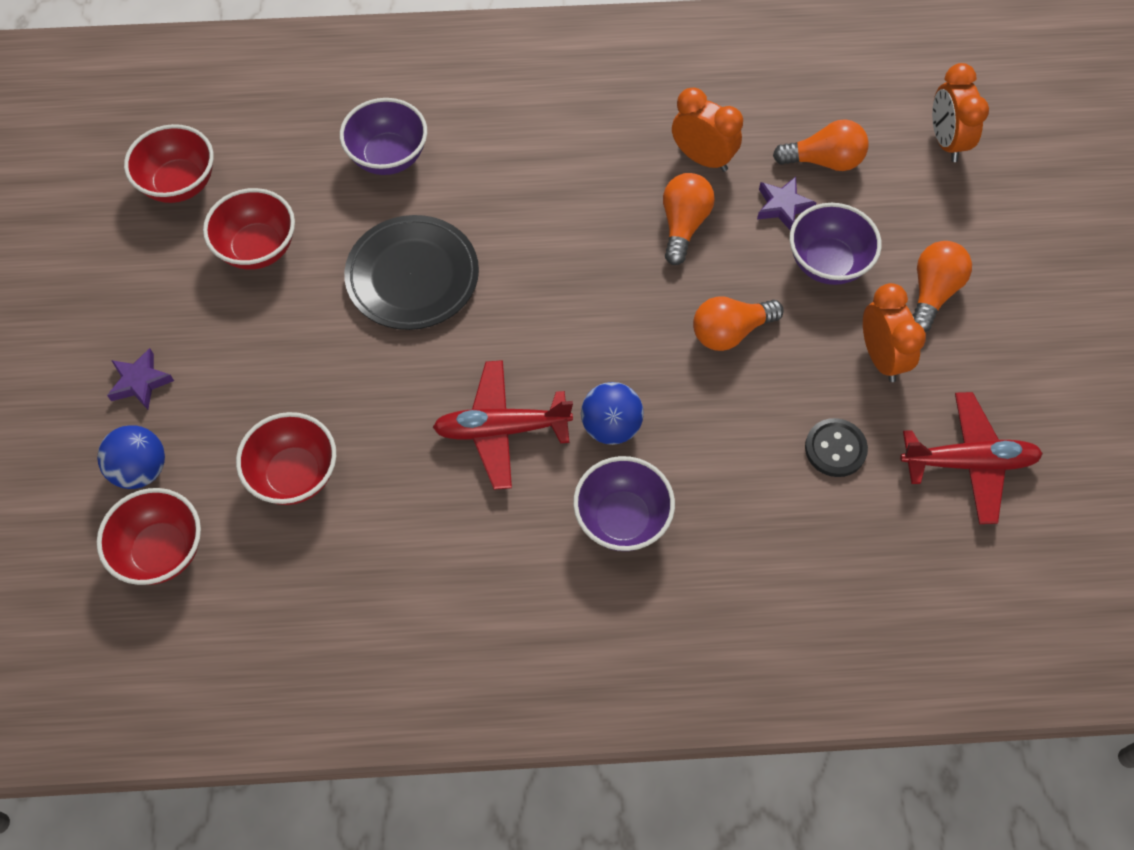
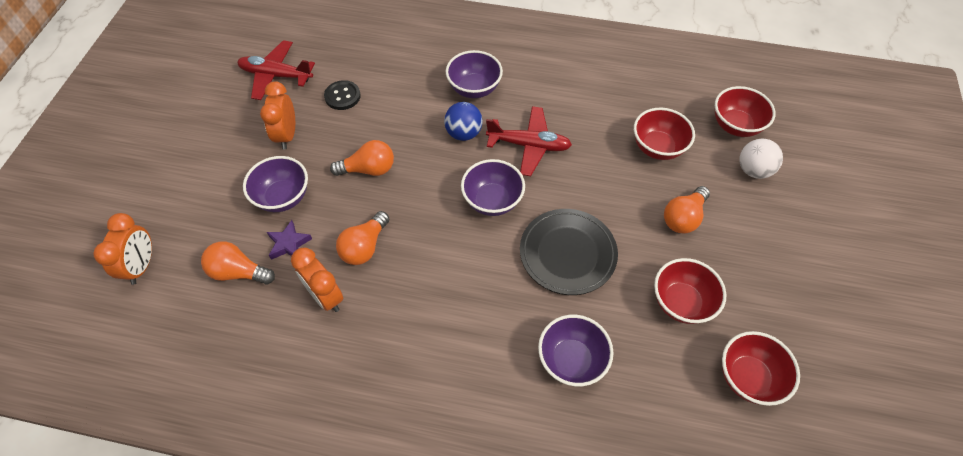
camera: 165 degrees left, 5 degrees down
(140, 382) = (760, 223): purple star -> none
(141, 470) = (753, 170): blue ball -> white ball
(533, 326) = (492, 201): none -> purple bowl
(933, 292) = (230, 164): orange light bulb -> orange light bulb (683, 217)

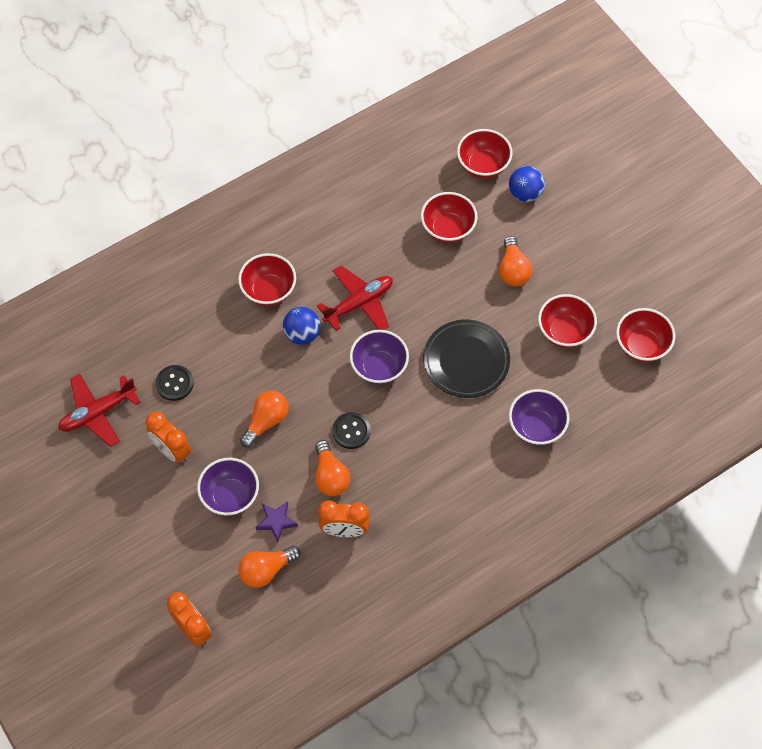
camera: 45 degrees left, 5 degrees up
(418, 228) = (351, 431): none -> black button
(474, 89) = (269, 291): purple bowl -> red bowl
(753, 170) = (525, 193): white ball -> blue ball

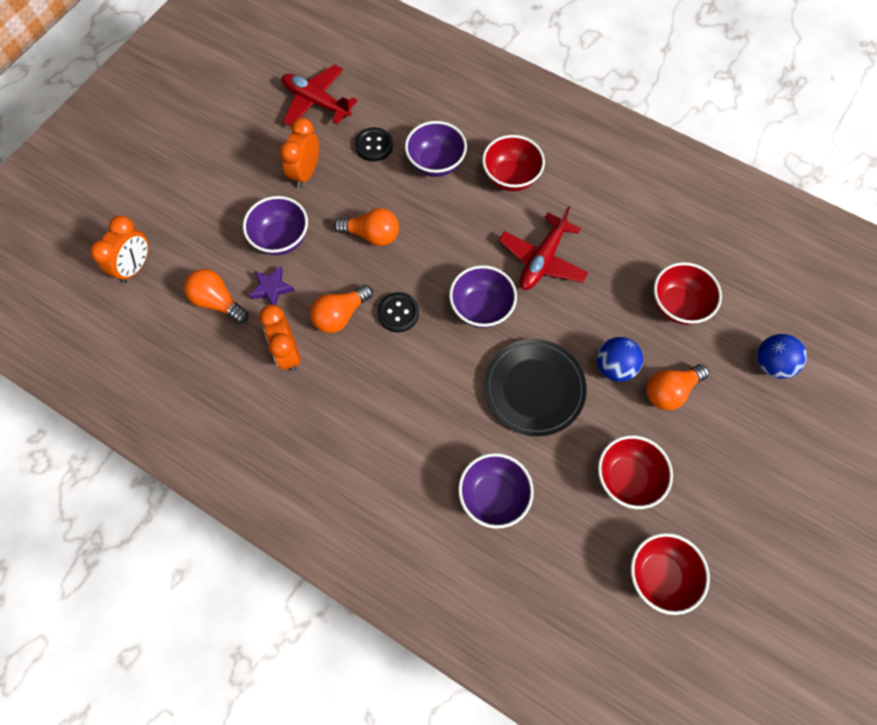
camera: 65 degrees right, 5 degrees up
(222, 342) = (435, 163): none -> purple bowl
(302, 334) = (480, 225): blue ball -> blue ball (614, 367)
(359, 303) = (542, 259): red plane -> red plane turned 90 degrees clockwise
(483, 166) = (776, 307): red bowl -> none

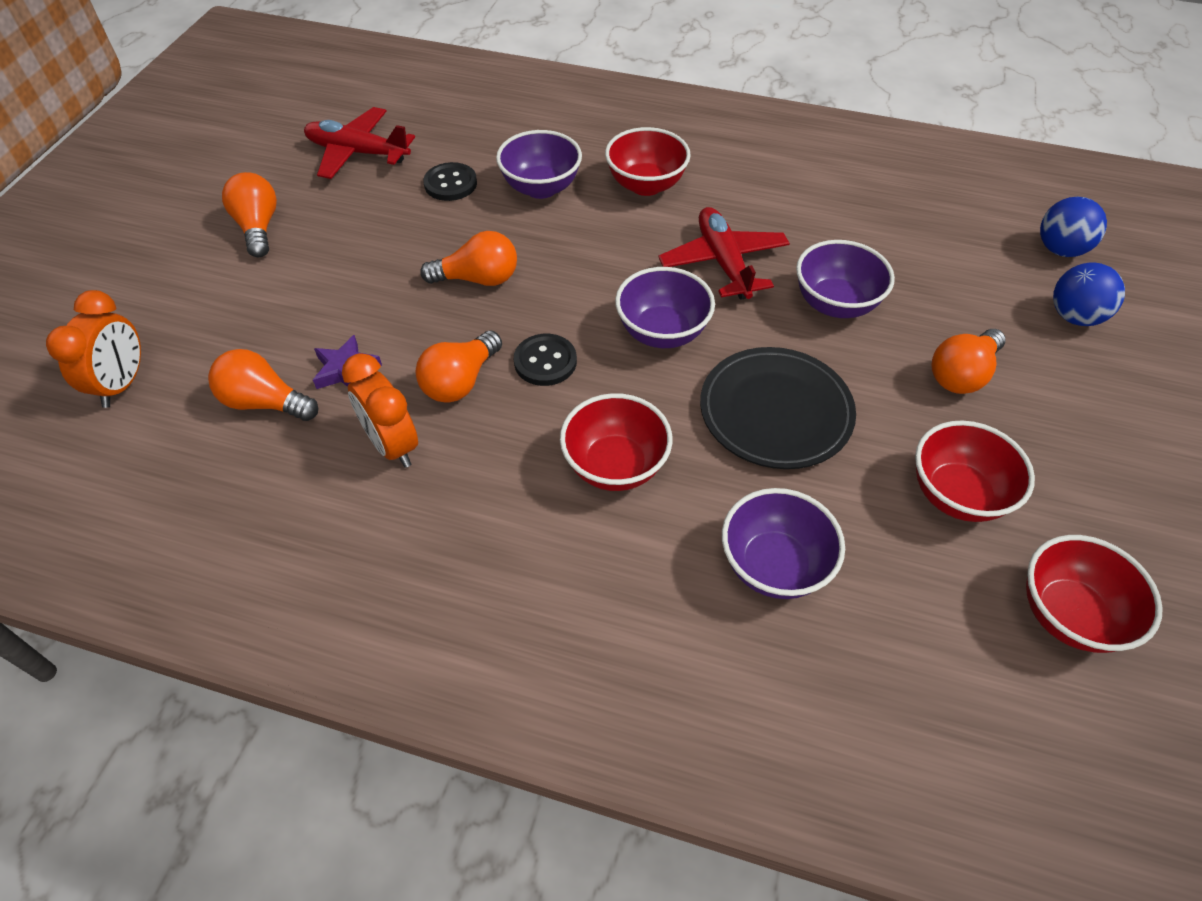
camera: 15 degrees left, 15 degrees down
(237, 156) = (258, 227): none -> orange light bulb
(281, 239) = (346, 308): purple bowl -> purple bowl (835, 304)
(306, 173) = (363, 228): orange clock -> none
(542, 259) = (723, 262): red plane -> red plane turned 150 degrees clockwise
(614, 367) = (874, 362): blue ball -> blue ball (1060, 249)
(677, 305) = (922, 277): red bowl -> red bowl (615, 466)

